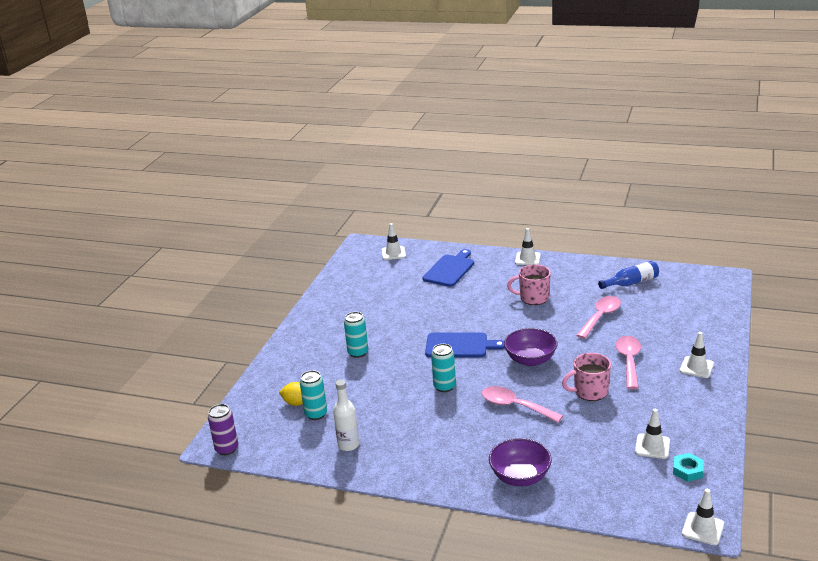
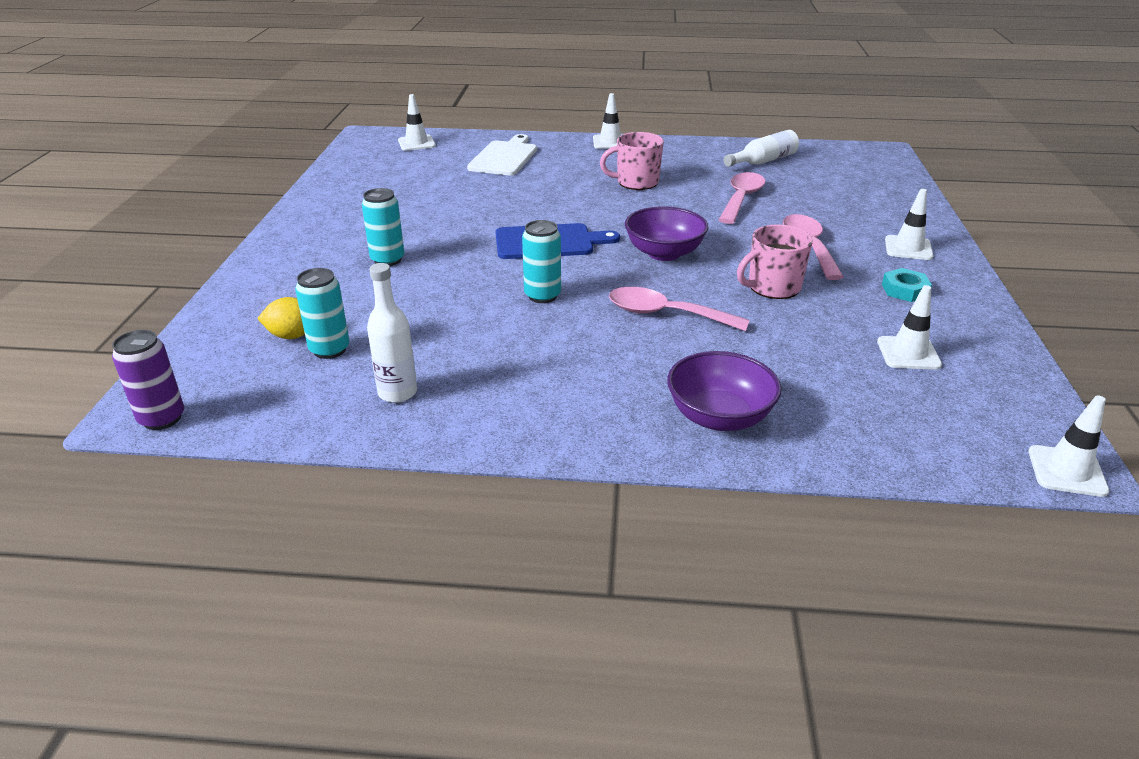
camera: 15 degrees left, 5 degrees up
(450, 269) = (504, 157): blue cutting board -> white cutting board
(631, 283) = (763, 161): blue bottle -> white bottle
(687, 470) = (983, 383): turquoise nut -> turquoise nut (904, 290)

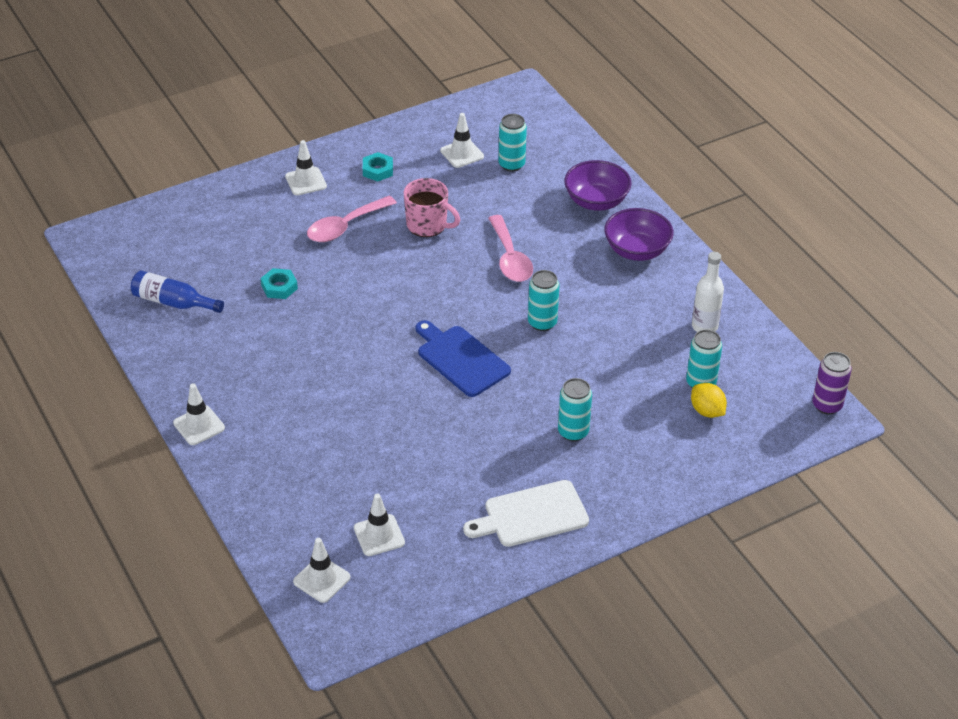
camera: 125 degrees left, 10 degrees up
(504, 157) = (305, 483): white cutting board -> white cutting board (531, 515)
(636, 182) = (294, 362): pink mug -> none
(664, 253) = (422, 292): purple bowl -> purple bowl (637, 250)
(741, 199) = (279, 287): pink spoon -> turquoise nut
(763, 161) = (173, 302): white bottle -> blue bottle
(858, 381) = (511, 164): none -> turquoise can
(1067, 471) = (527, 90): white traffic cone -> white traffic cone (379, 535)

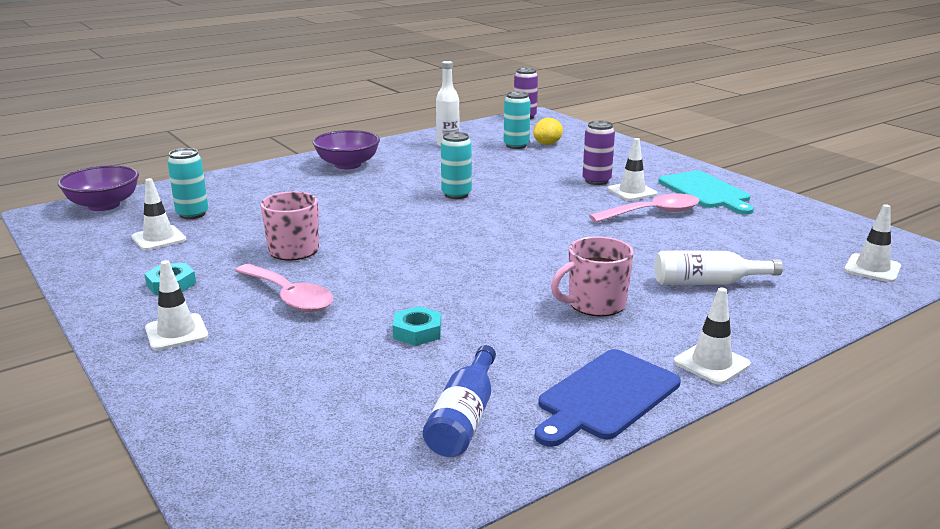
camera: 95 degrees left, 20 degrees down
(297, 382) = (595, 304): none -> pink mug
(318, 457) = (707, 283): none -> white bottle
(379, 535) = (788, 247): white traffic cone -> white traffic cone (632, 192)
(461, 359) = (520, 224): blue cutting board -> blue cutting board (605, 397)
(510, 258) = (358, 210): pink spoon -> pink spoon (653, 213)
(531, 515) = (706, 192): white cutting board -> turquoise cutting board
(573, 432) = (596, 181): turquoise can -> purple can
(596, 201) = (270, 179): purple bowl -> purple bowl (104, 205)

